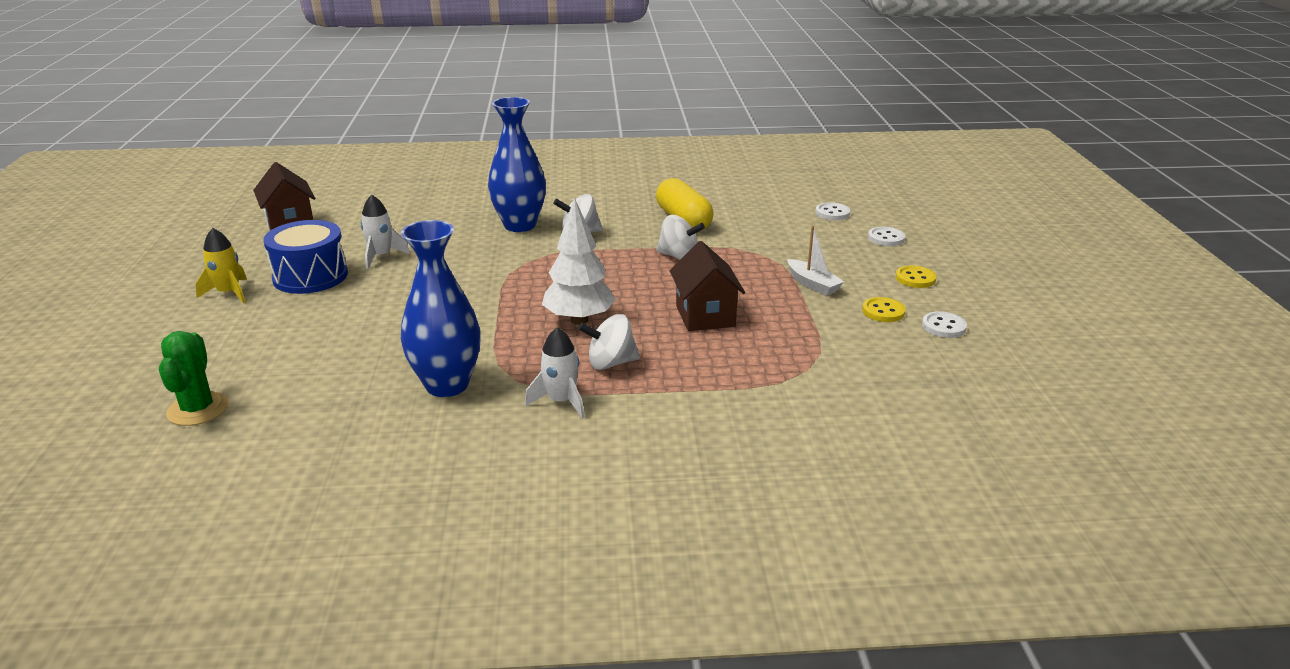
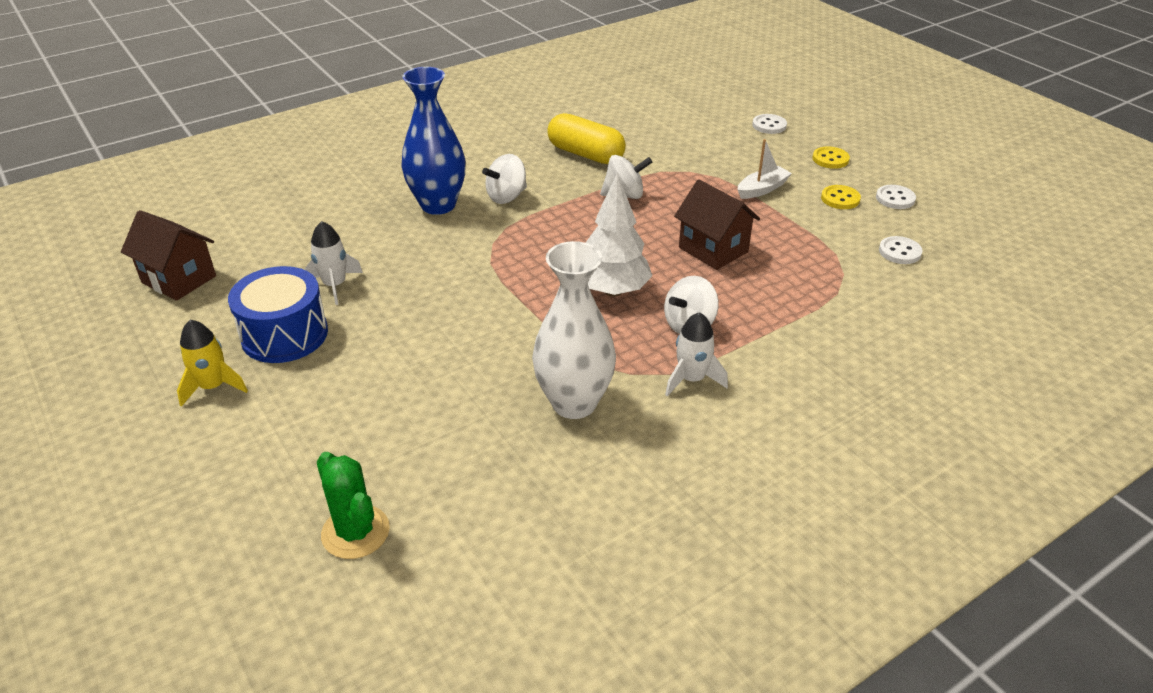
camera: 30 degrees left, 10 degrees up
(447, 385) = (574, 403): blue vase -> white vase
(812, 284) = (762, 189): white boat -> white boat turned 60 degrees counterclockwise
(832, 213) = (701, 111): white button -> white button (899, 252)

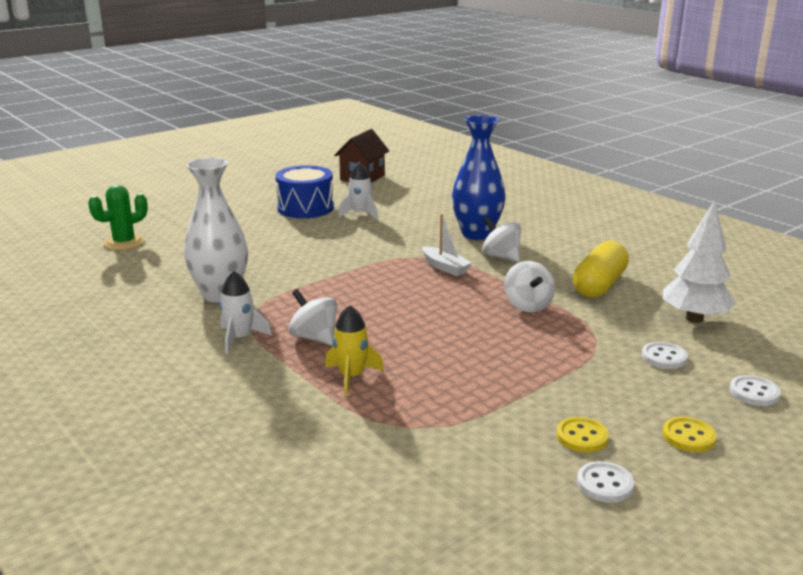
camera: 85 degrees right, 15 degrees down
(213, 387) = (257, 198): yellow rocket -> yellow rocket (351, 377)
(613, 291) = (363, 304): white tree -> white tree (694, 318)
(713, 250) = (440, 350): brown house -> none
(762, 189) = (578, 382): white boat -> white boat (445, 267)
(899, 252) = (466, 473): white button -> white button (664, 357)

